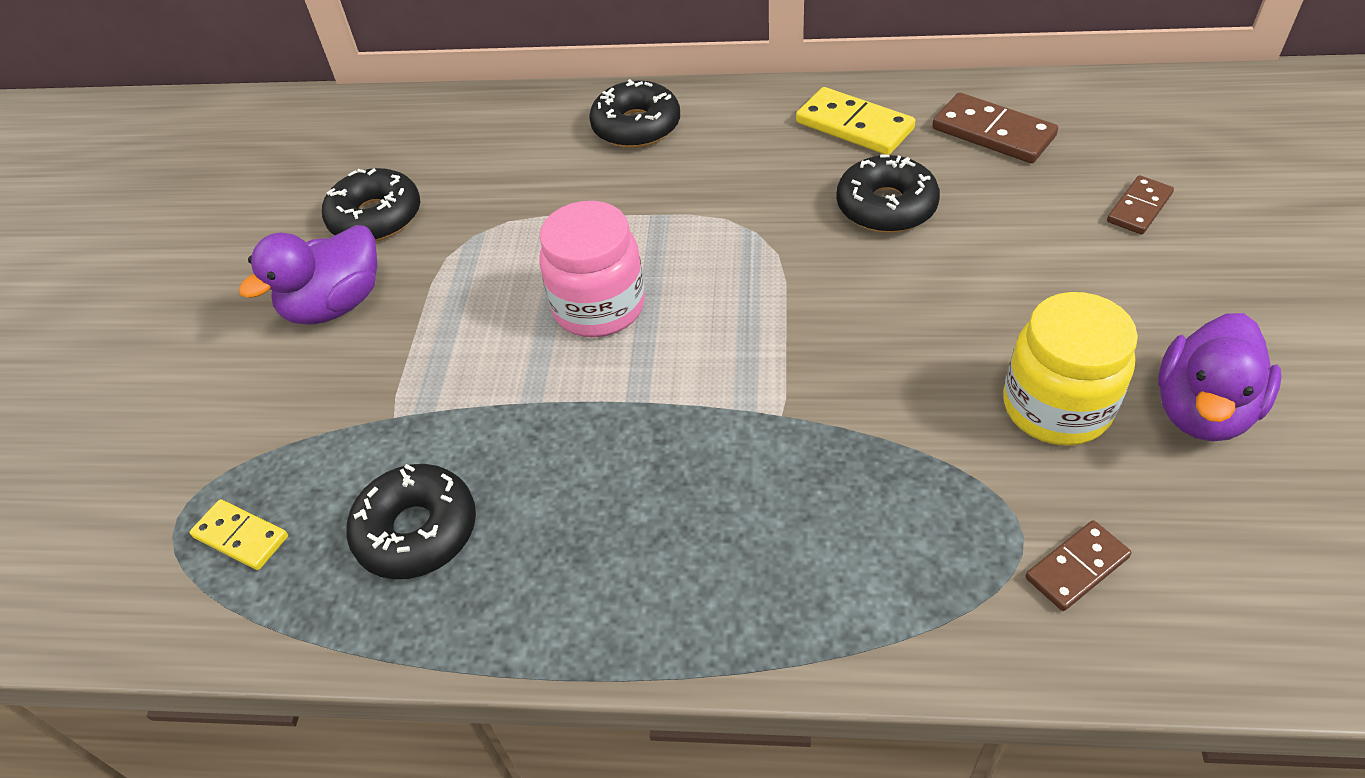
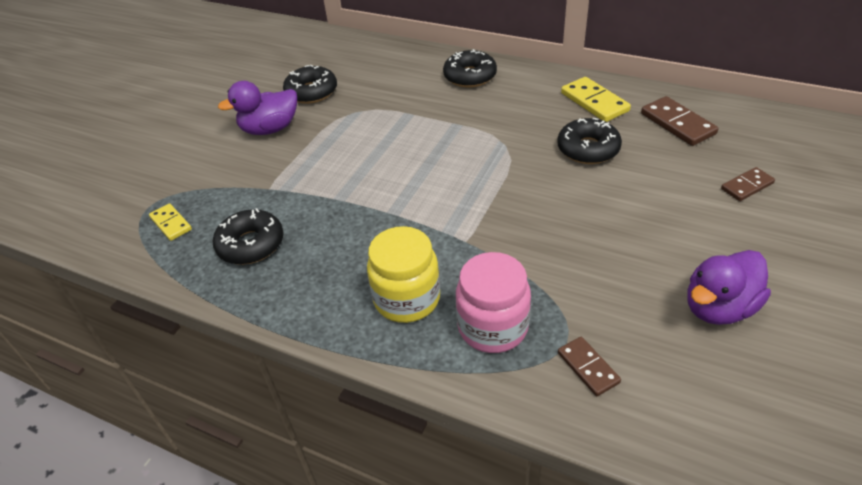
camera: 20 degrees right, 5 degrees down
(599, 307) = (399, 162): pink jar -> pink jar (492, 327)
(1056, 407) = (627, 281): yellow jar -> yellow jar (407, 299)
(1076, 567) = (588, 367): brown domino -> brown domino turned 75 degrees clockwise

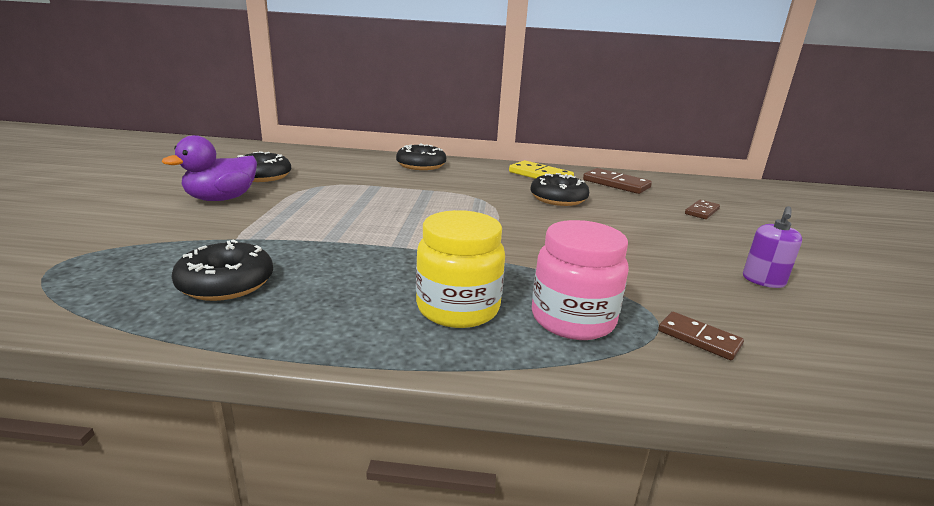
camera: 25 degrees left, 20 degrees down
(171, 224) = (96, 275): yellow domino -> none
(718, 308) = (763, 281): purple duck -> purple soap dispenser

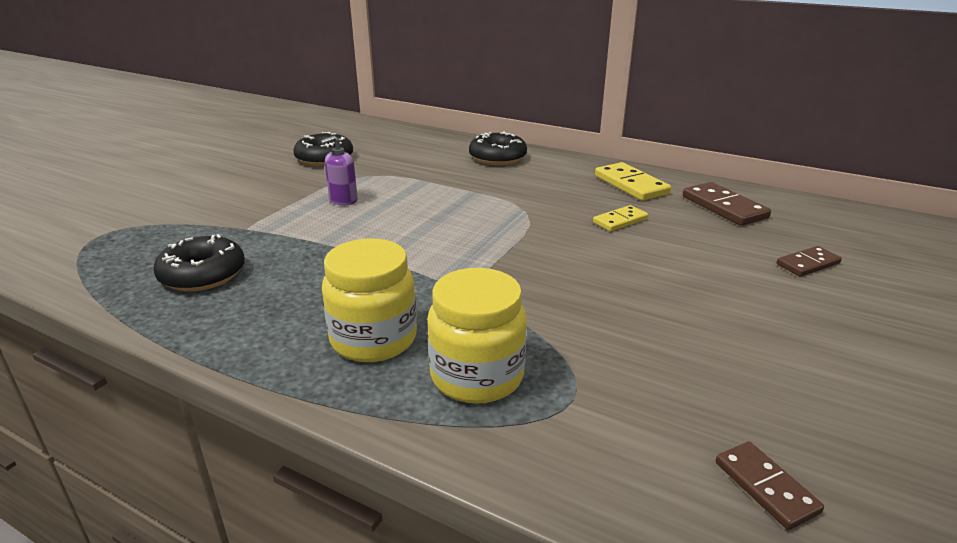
camera: 25 degrees right, 5 degrees up
(221, 199) = (268, 182): purple duck -> none
(558, 198) = (620, 221): black donut -> yellow domino
(572, 319) = (477, 376): pink jar -> yellow jar
(699, 338) = (598, 431): brown domino -> brown domino (766, 487)
(763, 281) = (778, 378): purple soap dispenser -> purple soap dispenser (343, 200)

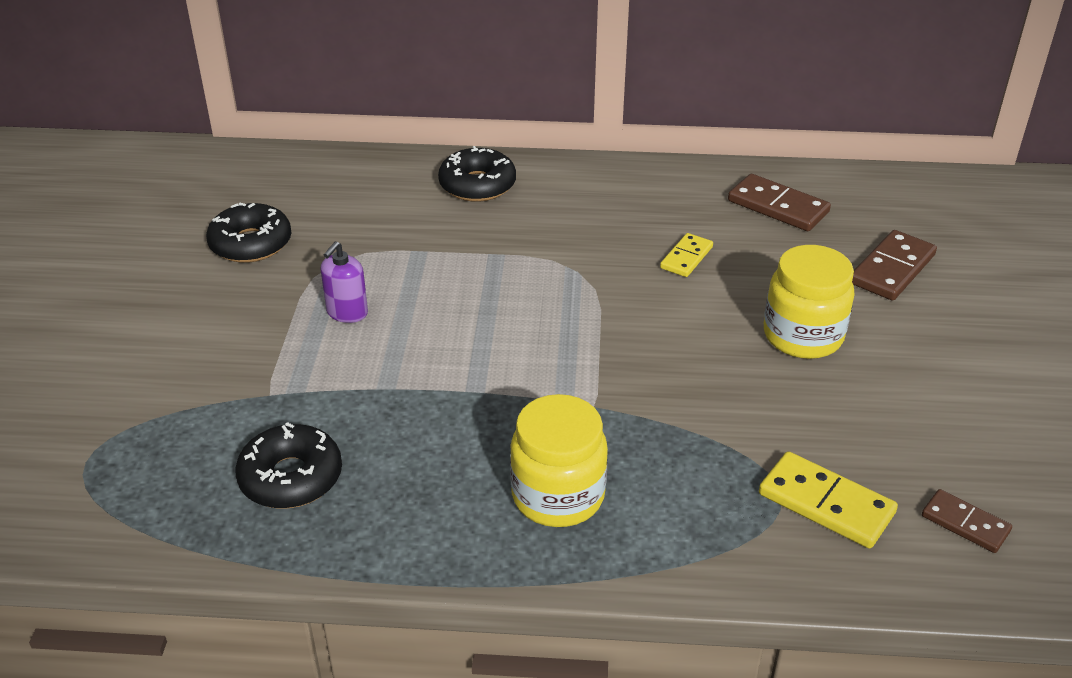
camera: 25 degrees left, 10 degrees up
(477, 376) = (686, 503): yellow jar -> yellow jar (802, 336)
(631, 185) = (663, 195): yellow domino -> yellow domino (826, 504)
(807, 264) = (892, 269): brown domino -> brown domino, size x1.59

